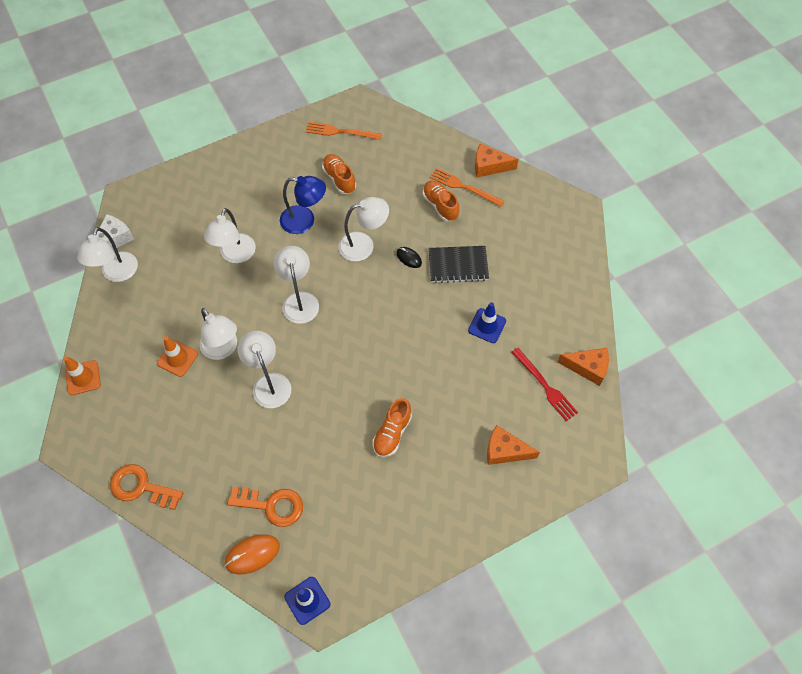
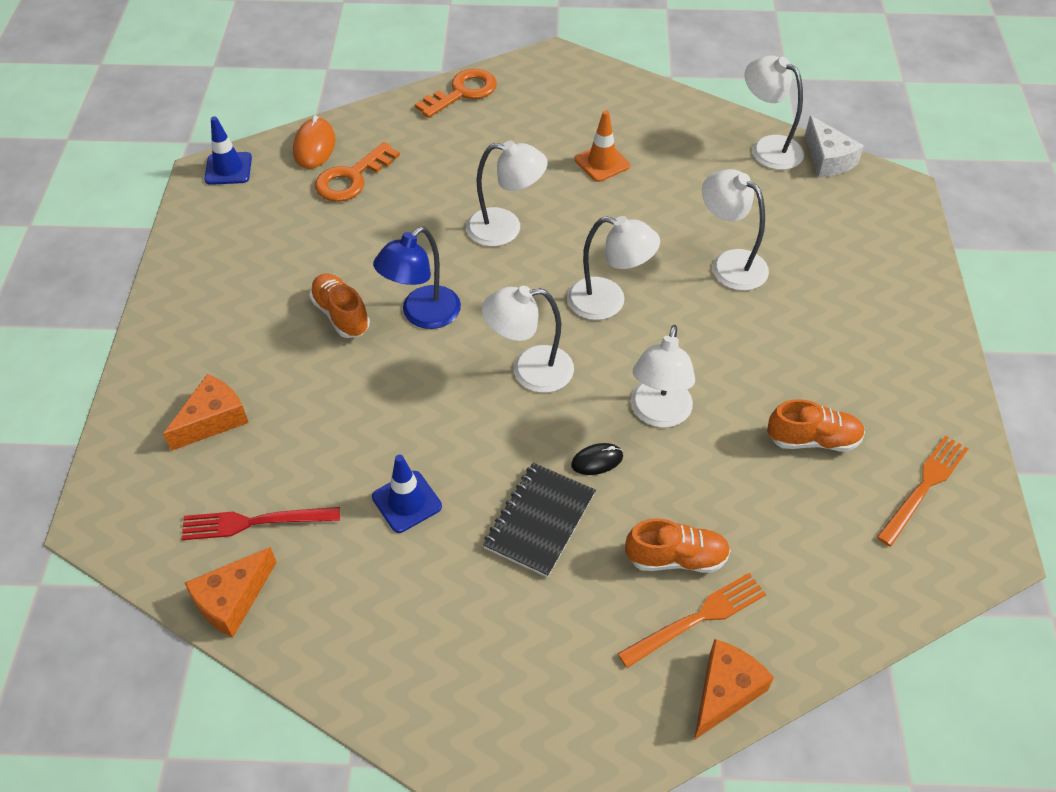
camera: 120 degrees right, 10 degrees down
(83, 378) = (632, 86): orange traffic cone -> none
(223, 349) = (585, 204): white lamp -> white lamp (529, 371)
(304, 221) = (748, 361): blue lamp -> blue lamp (422, 315)

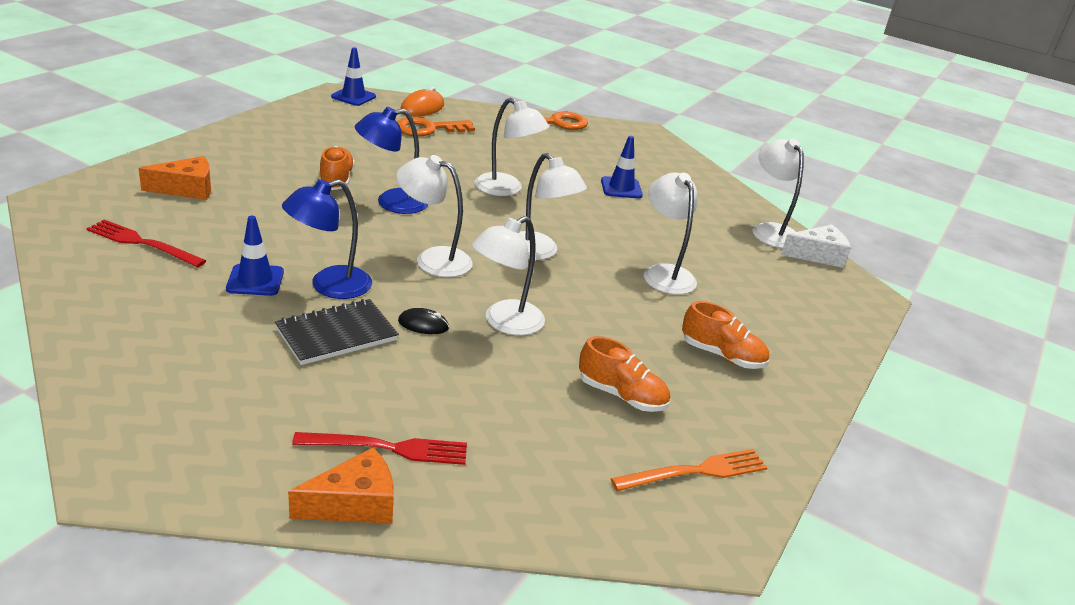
camera: 25 degrees right, 20 degrees down
(232, 600) = (74, 270): orange cheese -> none
(476, 465) = (329, 286): none -> blue lamp
(602, 163) = (621, 188): orange traffic cone -> blue traffic cone
(676, 558) = (417, 405): orange shoe -> orange shoe (722, 355)
(697, 619) = (388, 448): orange fork -> red fork
(827, 159) = (817, 255): white cheese -> white cheese turned 105 degrees counterclockwise

